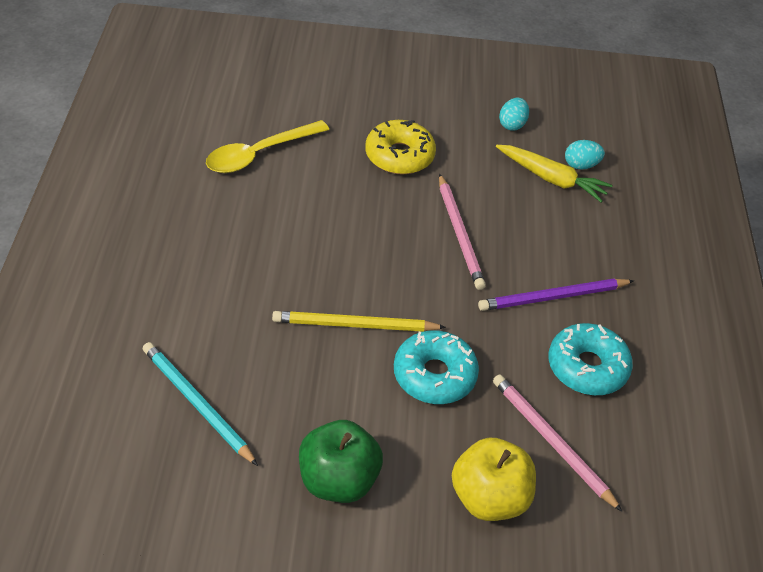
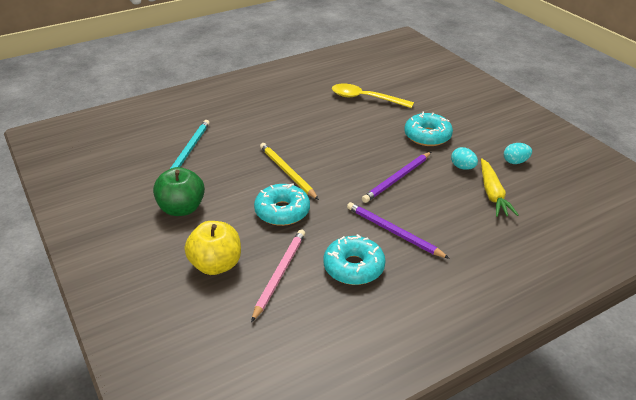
camera: 60 degrees right, 10 degrees down
(399, 156) = (427, 136): yellow donut -> turquoise donut
(459, 233) = (397, 178): pink pencil -> purple pencil
(581, 165) = (523, 200): turquoise egg -> turquoise egg (462, 167)

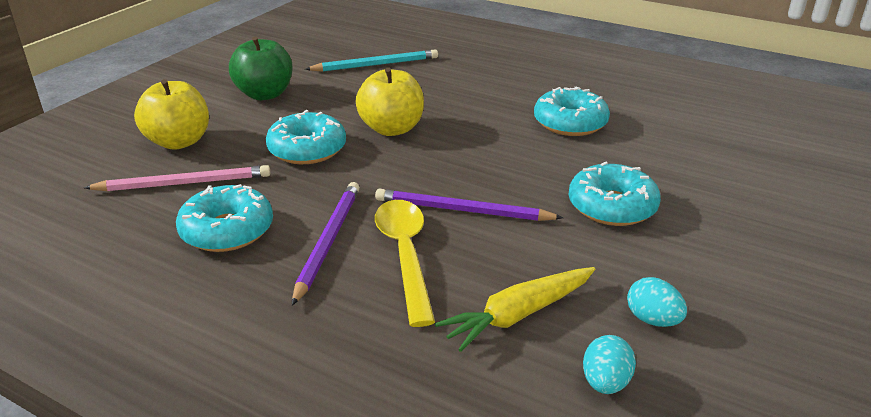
camera: 60 degrees right, 5 degrees down
(287, 172) = (392, 129): yellow pencil -> yellow apple
(339, 114) = (570, 123): none -> turquoise donut
(365, 98) = (641, 129): yellow spoon -> yellow spoon (405, 255)
(462, 167) = (563, 263): turquoise egg -> turquoise egg (605, 383)

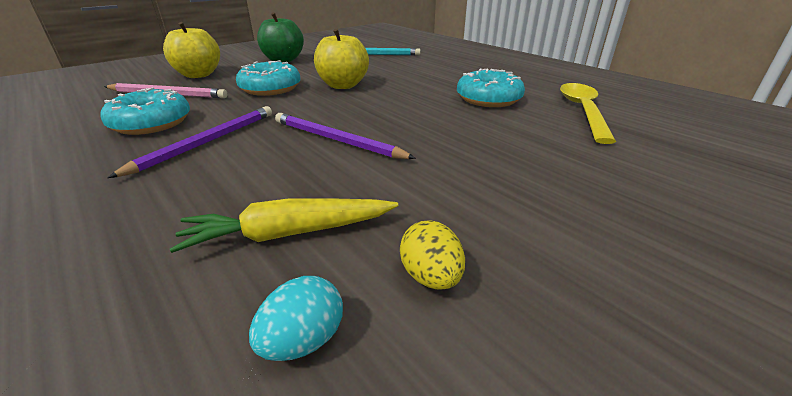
camera: 20 degrees right, 0 degrees up
(405, 255) = (251, 162): yellow spoon -> yellow spoon (583, 111)
(612, 206) = (476, 160): turquoise donut -> none
(652, 320) = (431, 276): turquoise egg -> yellow egg

